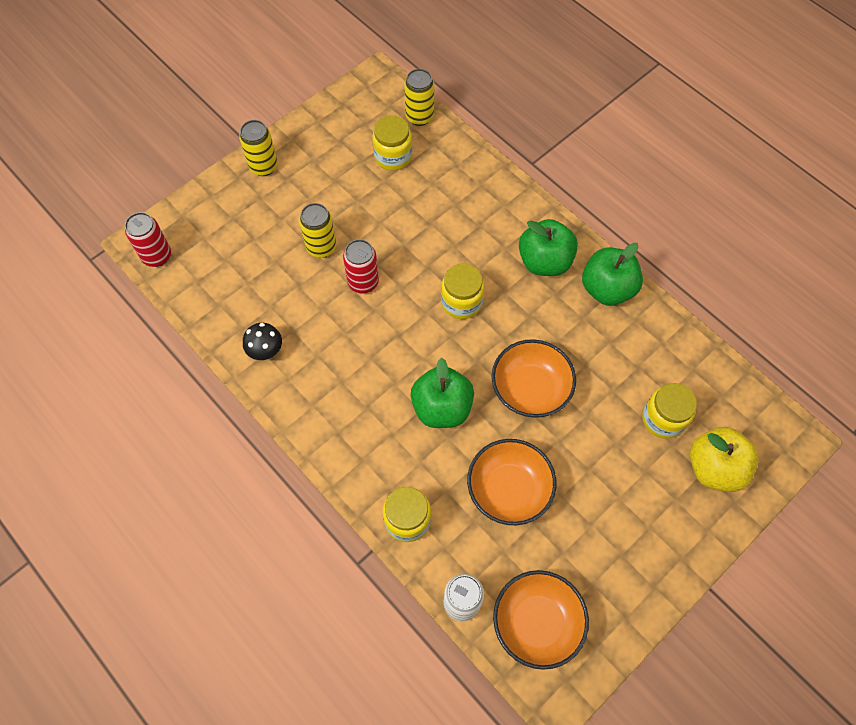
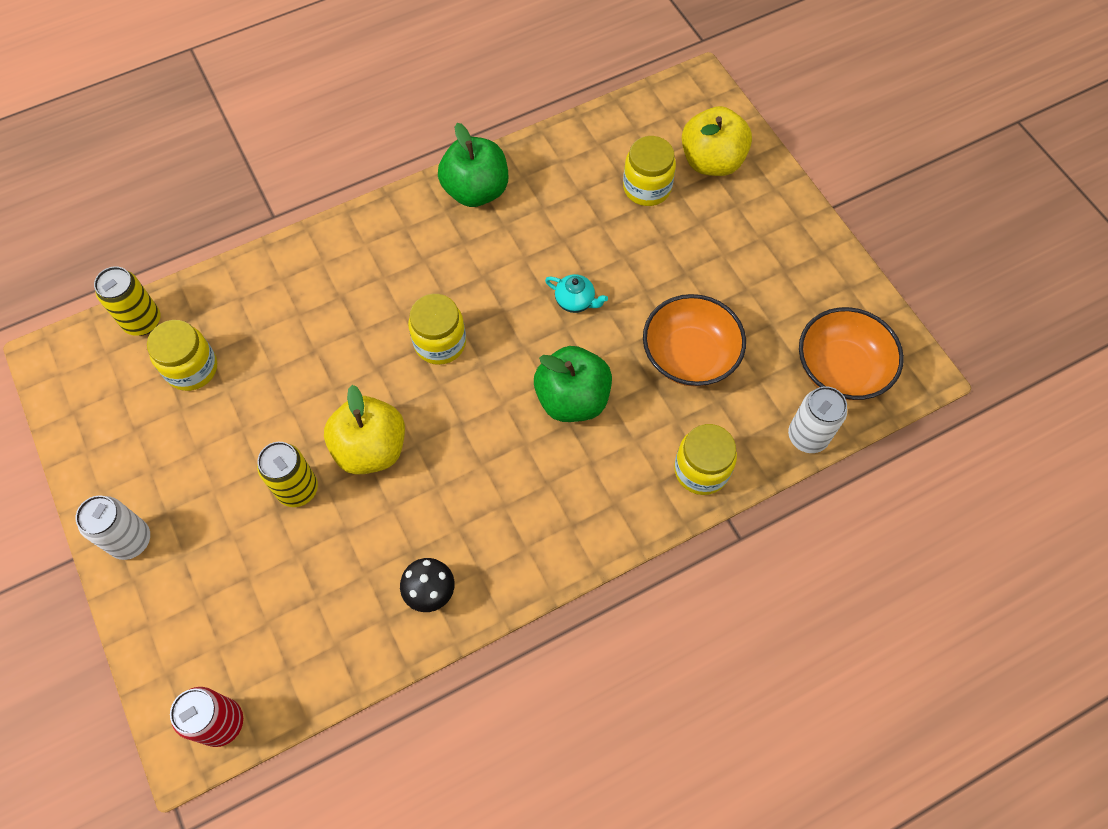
camera: 75 degrees left, 0 degrees up
(263, 166) = (131, 540): yellow can -> white can
(363, 282) = (371, 448): red can -> yellow apple
(530, 388) = (575, 301): orange bowl -> turquoise teapot
(544, 261) = (417, 241): green apple -> none

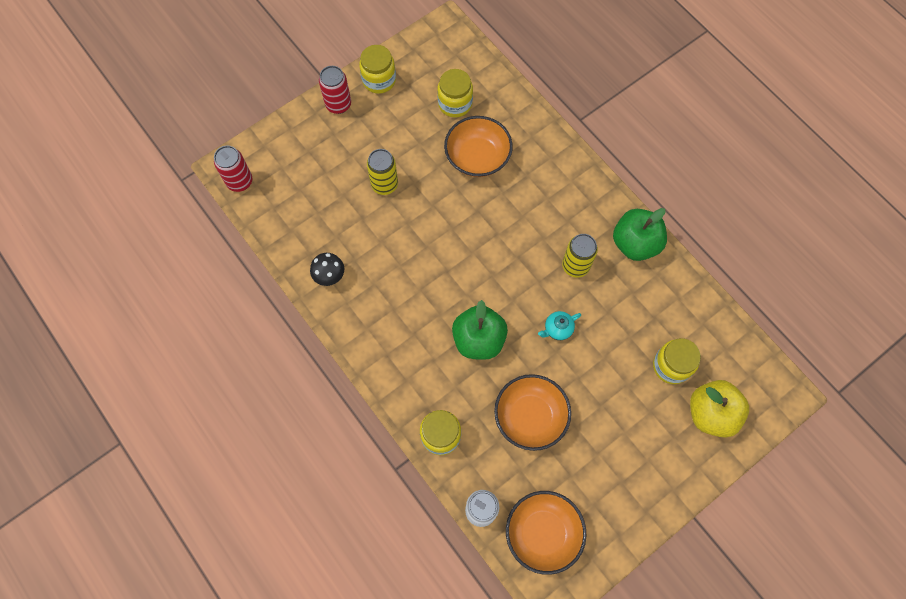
camera: 80 degrees right, 5 degrees up
(131, 540) = (338, 104): white can -> red can
(143, 321) = (482, 67): yellow can -> yellow can (575, 266)
(292, 353) = (477, 157): none -> orange bowl
(371, 448) = (419, 220): yellow apple -> none
(440, 343) = (504, 245): yellow jar -> yellow jar (379, 80)
(575, 301) = (557, 329): turquoise teapot -> turquoise teapot turned 45 degrees clockwise

